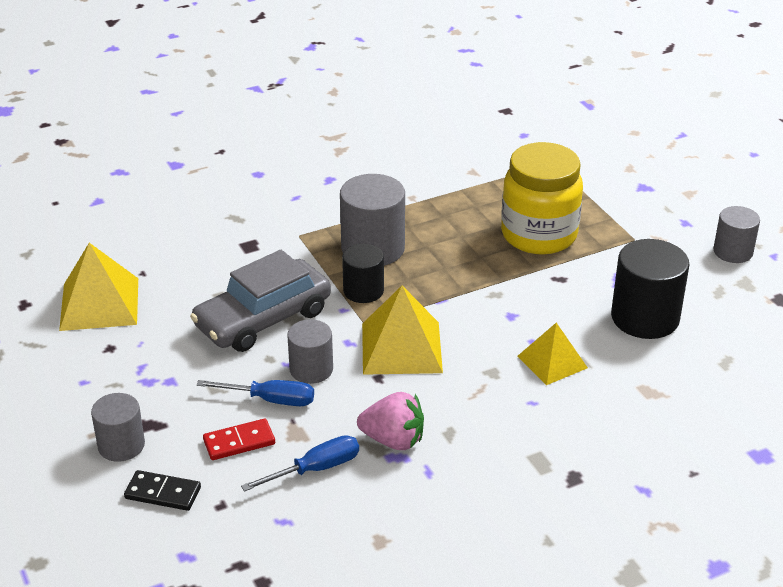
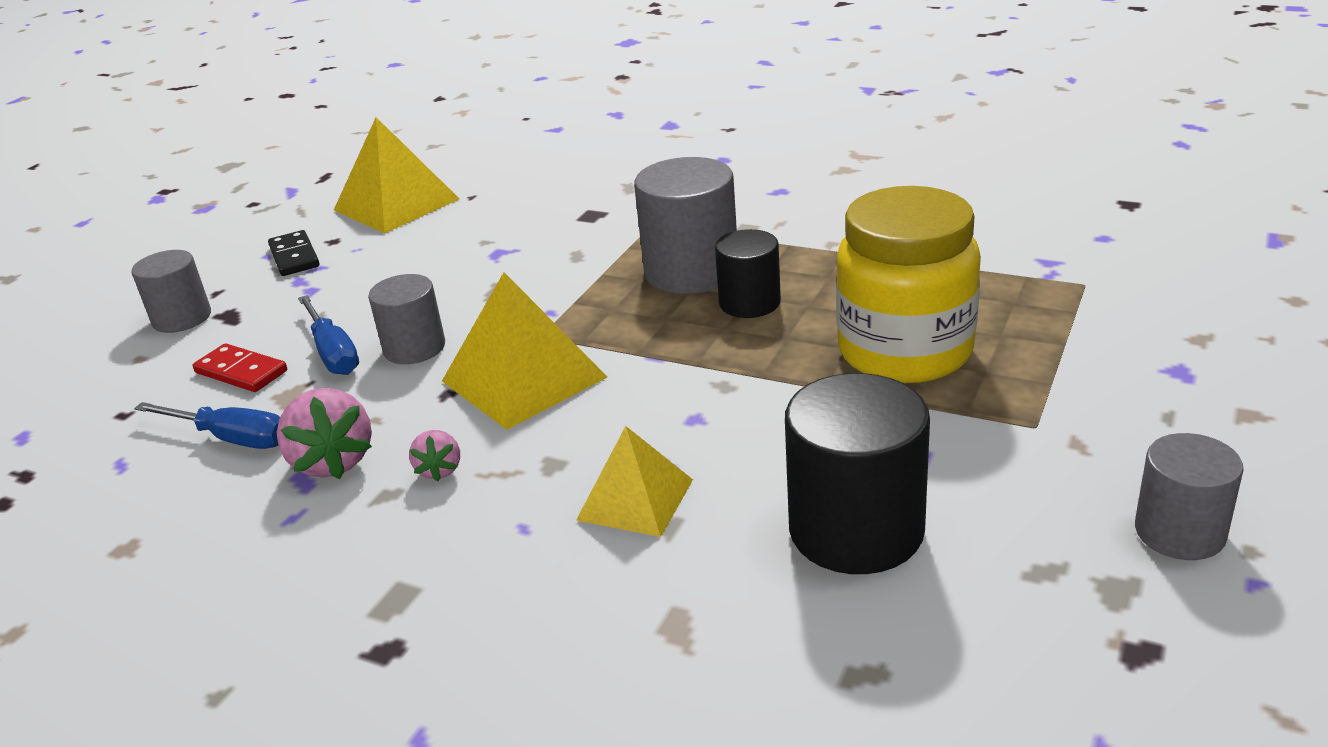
camera: 55 degrees right, 5 degrees down
(163, 493) = (120, 374): black domino -> black domino (294, 256)
(263, 318) = (473, 281): grey car -> none
(363, 291) = (602, 305): black cylinder -> black cylinder (749, 303)
(450, 408) = (440, 470): none -> pink strawberry

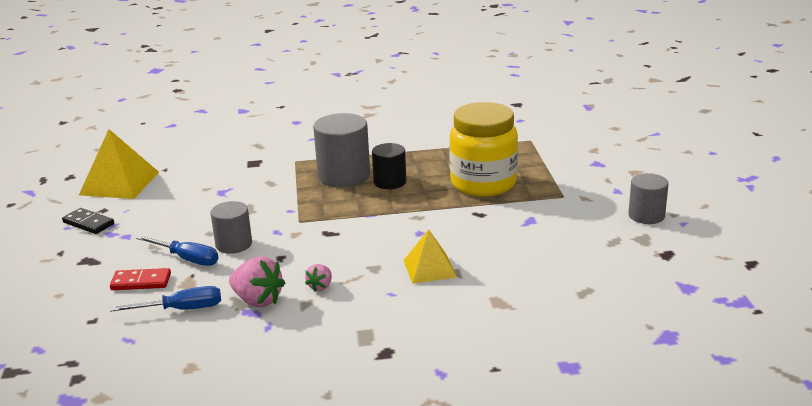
camera: 35 degrees left, 5 degrees down
(182, 318) = (57, 270): grey cylinder -> none
(440, 470) = (320, 286): pink strawberry -> pink strawberry turned 60 degrees clockwise
(524, 379) = (314, 240): yellow pyramid -> none
(856, 530) = (533, 250): black cylinder -> none

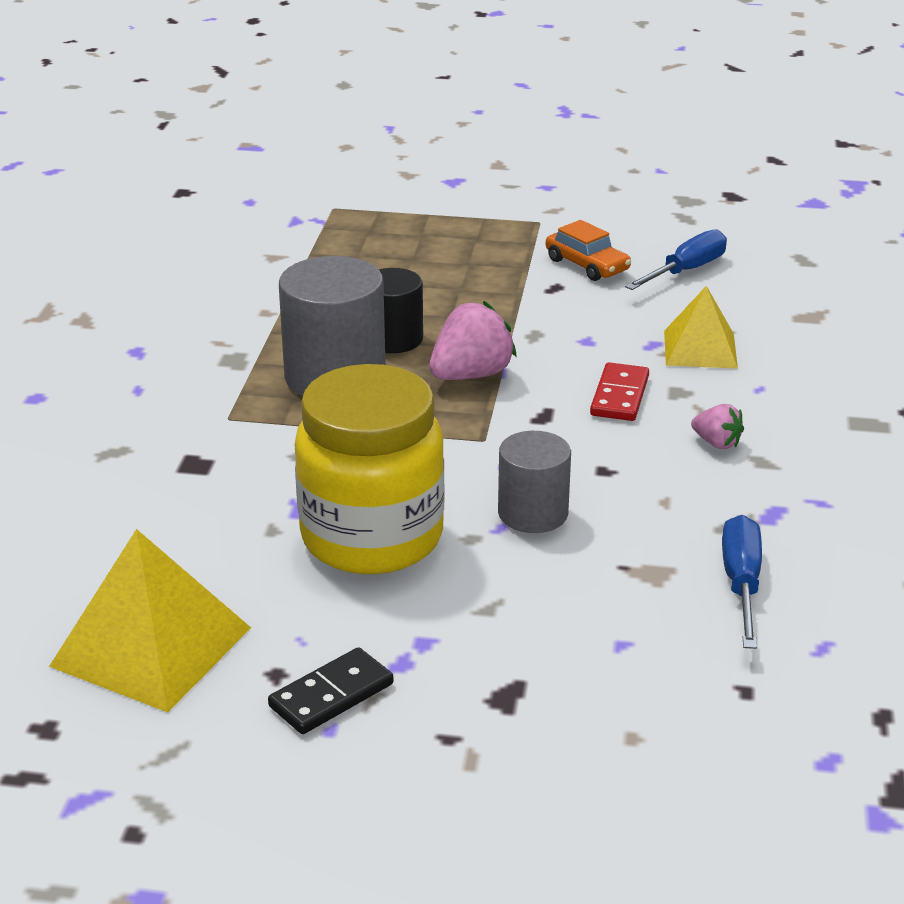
camera: 75 degrees left, 5 degrees up
(141, 282) = (625, 627): red domino -> red domino (619, 396)
(187, 259) = (562, 568): blue screwdriver -> blue screwdriver (686, 271)
(257, 300) = (739, 504): pink strawberry -> pink strawberry (471, 375)
(483, 184) = (458, 267): yellow jar -> yellow jar (372, 538)
(515, 219) = (587, 265): none -> orange car
(646, 215) = (628, 185): grey cylinder -> none

